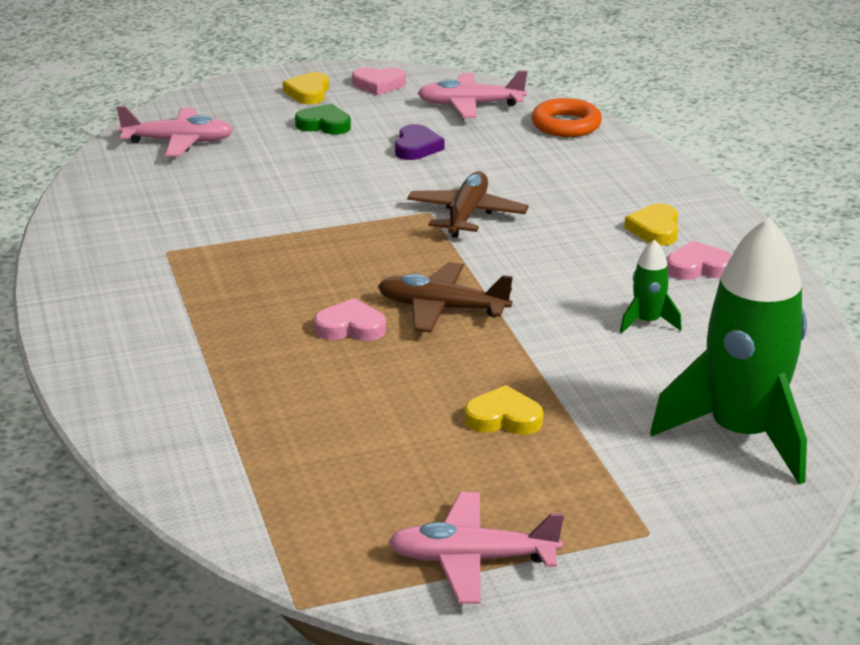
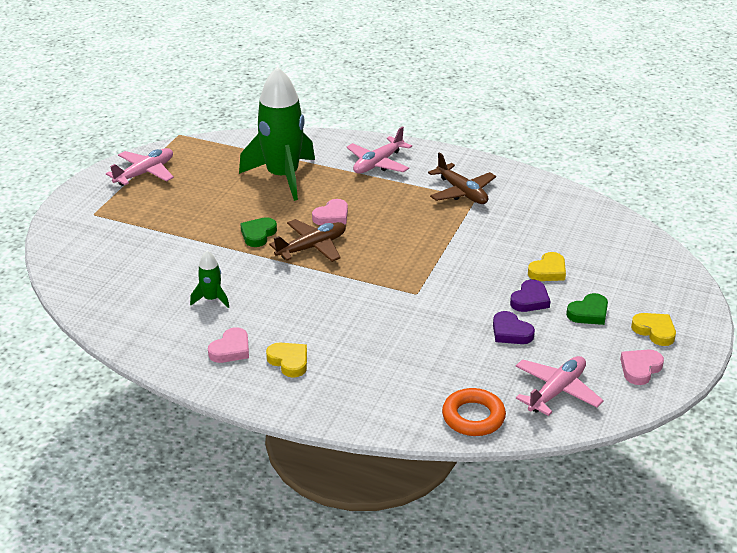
camera: 130 degrees right, 5 degrees up
(178, 142) = (618, 250): pink plane -> pink plane (378, 163)
(345, 155) = (530, 300): none -> purple heart
(467, 215) = (396, 304): brown plane -> brown plane (462, 192)
(474, 359) = (258, 234): none -> green heart
(503, 418) = (207, 220): yellow heart -> yellow heart (548, 271)
(741, 434) = (101, 270): green rocket -> green rocket (283, 177)

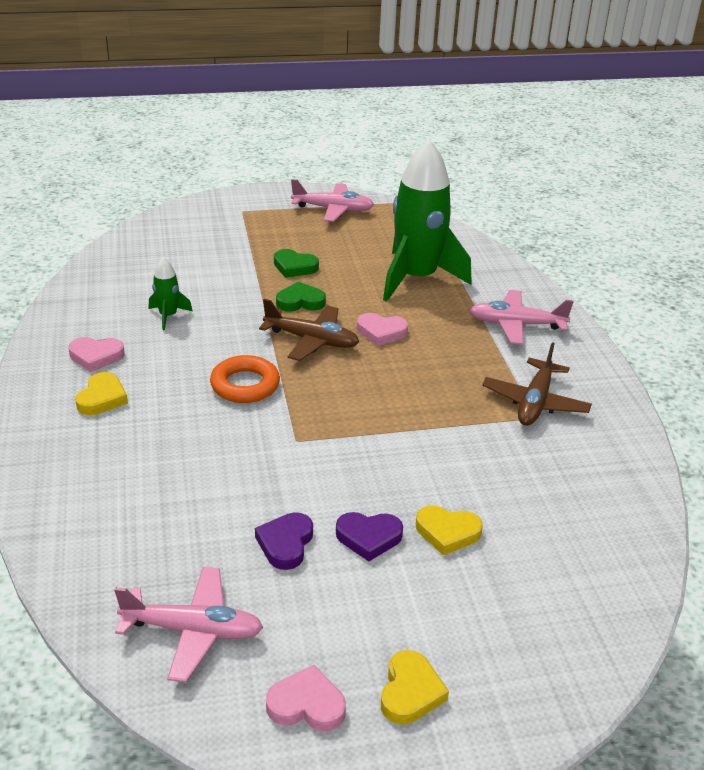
camera: 55 degrees right, 0 degrees up
(473, 417) = (92, 570): orange ring -> orange ring (245, 385)
(589, 313) = (390, 604): green heart -> green heart (294, 267)

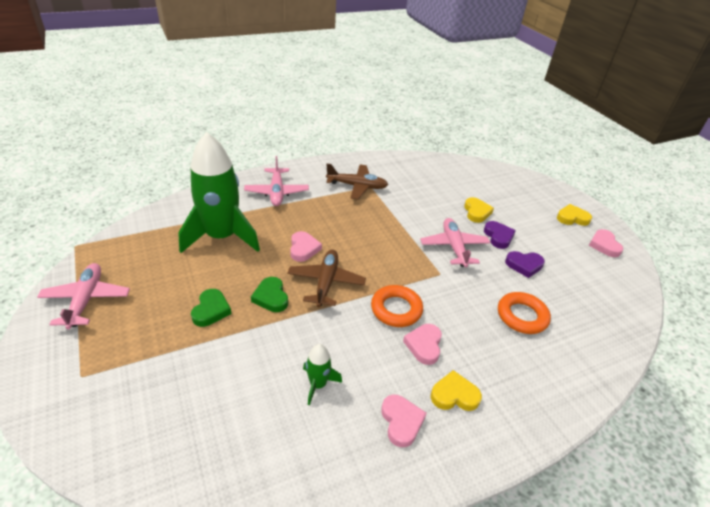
camera: 105 degrees left, 5 degrees up
(179, 393) = (424, 345): none -> pink heart
(182, 497) = (522, 316): none -> orange ring
(193, 631) = (602, 289): pink plane -> pink plane (454, 247)

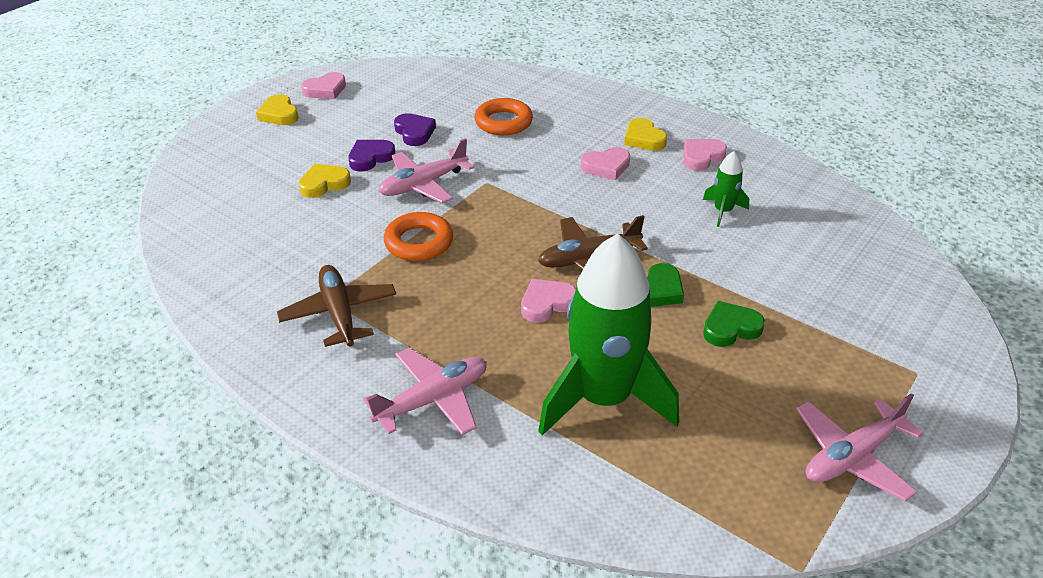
camera: 115 degrees left, 0 degrees up
(396, 309) = (576, 196): orange ring -> orange ring (419, 242)

